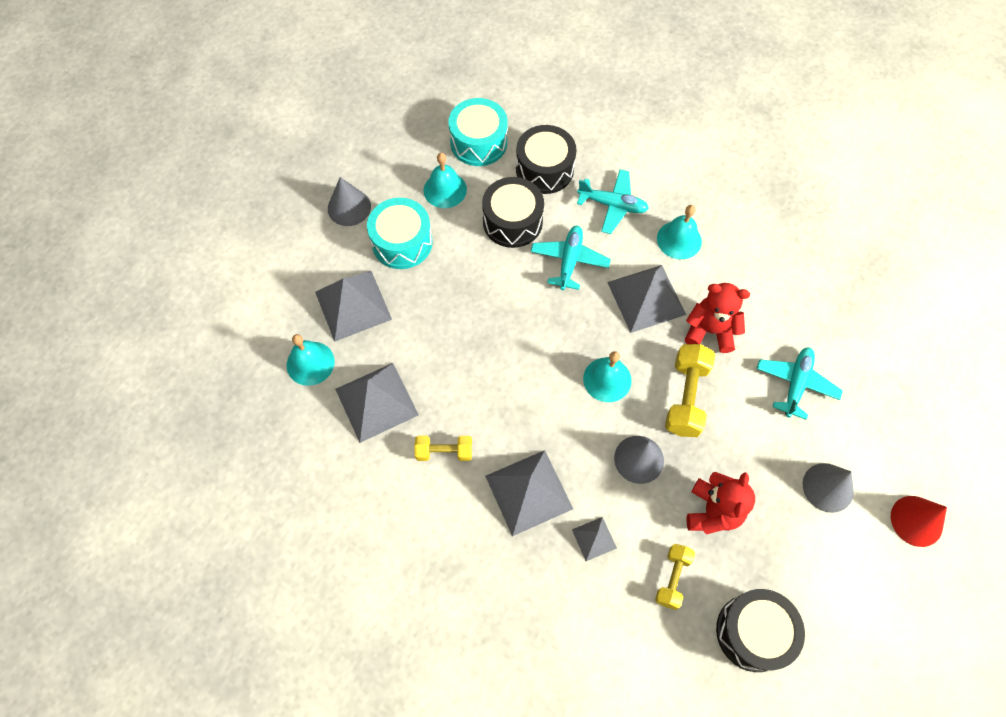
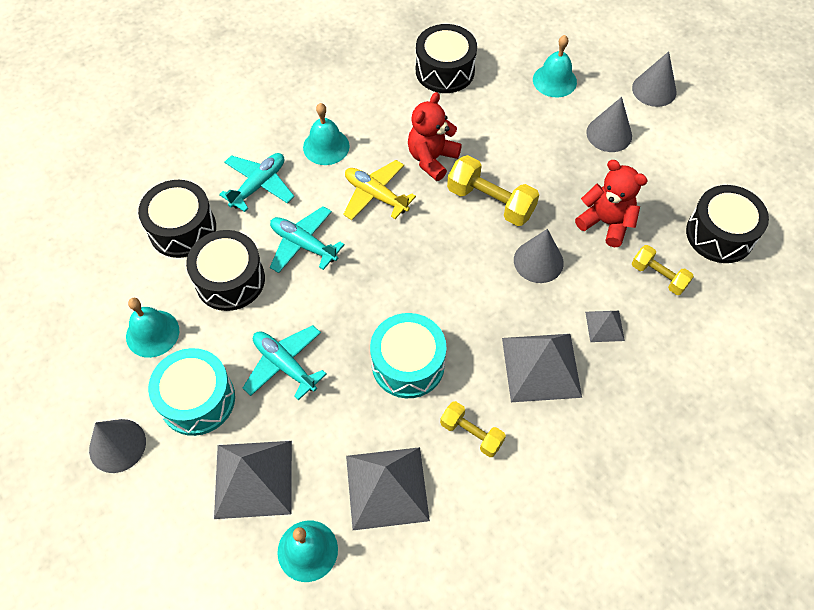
camera: 70 degrees left, 5 degrees down
(444, 452) = (471, 434): yellow dumbbell -> yellow dumbbell turned 75 degrees counterclockwise
(478, 142) = (110, 279): turquoise drum -> turquoise drum (408, 364)
(607, 379) = (448, 258): turquoise bell -> turquoise bell (554, 80)
(646, 298) = (375, 195): grey pyramid -> yellow plane
(795, 384) = (509, 118): turquoise plane -> turquoise plane (284, 365)
(823, 307) = (445, 71): none -> black drum
(916, 521) = (654, 90): red cone -> grey cone

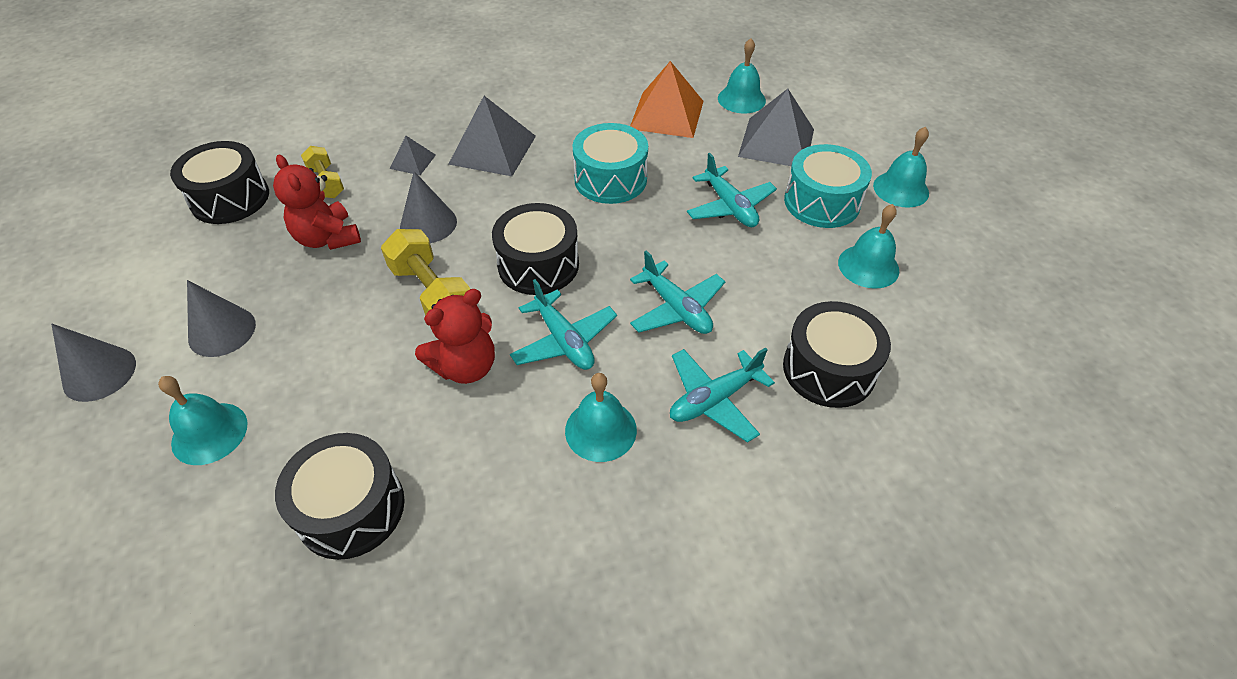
camera: 160 degrees left, 10 degrees down
(117, 445) = (901, 189): grey cone -> turquoise bell
(230, 280) = (774, 294): black drum -> black drum (538, 265)
(375, 195) = (564, 341): yellow plane -> turquoise plane
(387, 487) = (666, 114): grey pyramid -> orange pyramid
(471, 434) = (581, 126): yellow dumbbell -> none

